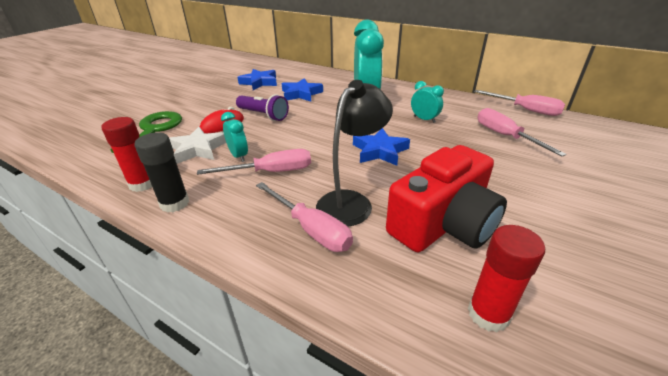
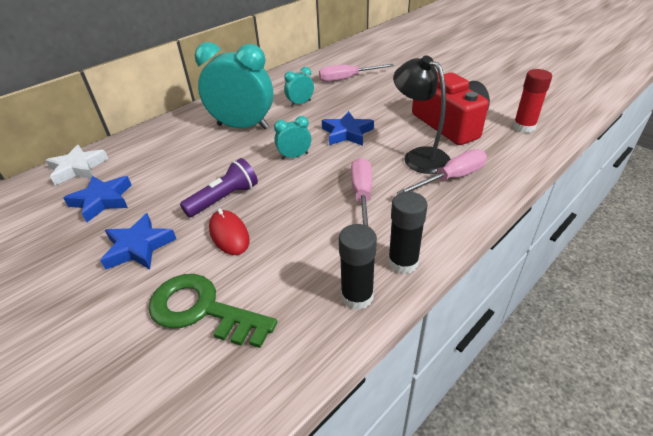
camera: 75 degrees left, 5 degrees up
(143, 184) = (357, 296): red glue stick -> black glue stick
(198, 149) = (289, 253): white star -> white star (78, 168)
(239, 156) = (320, 218): turquoise clock -> turquoise clock (294, 156)
(301, 94) = (180, 166): blue star -> blue star (139, 247)
(525, 110) = (310, 61): pink screwdriver -> none

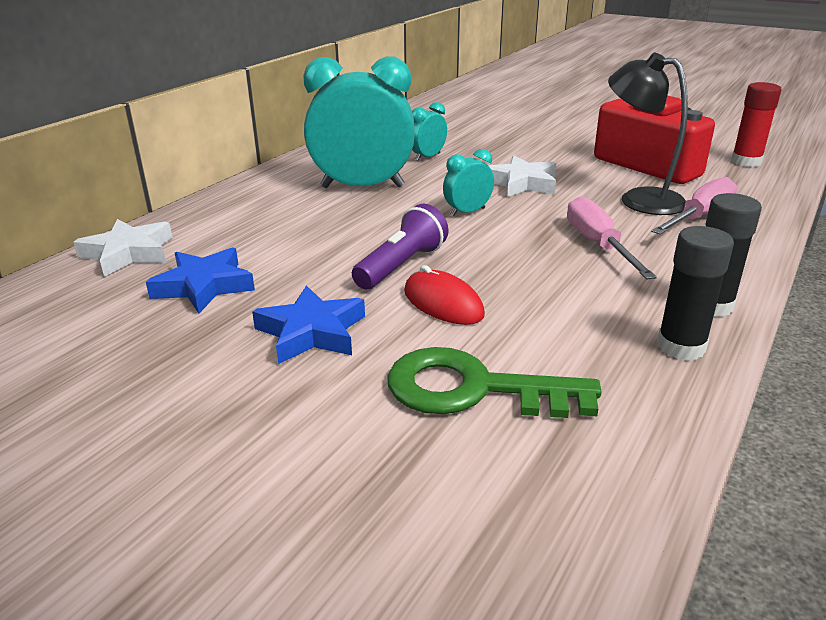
camera: 15 degrees left, 10 degrees down
(347, 79) = (473, 128): pink screwdriver -> none
(347, 133) = (522, 183): blue star -> white star

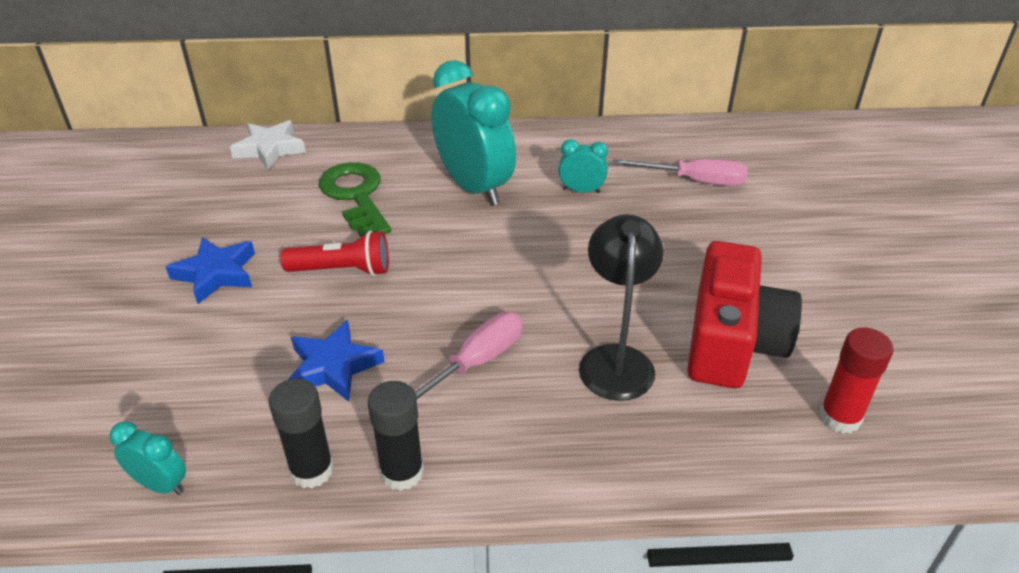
camera: 55 degrees right, 10 degrees up
(204, 286) = (247, 201): blue star -> blue star (333, 366)
(401, 266) = (342, 270): purple flashlight -> red flashlight
(443, 303) = (296, 315): red mouse -> none
(467, 212) = (475, 263): turquoise clock -> turquoise clock (161, 485)
(474, 389) = (185, 376): green key -> green key (355, 196)
(522, 183) = (576, 269): white star -> none
(700, 217) = (610, 417): pink screwdriver -> pink screwdriver (694, 181)

